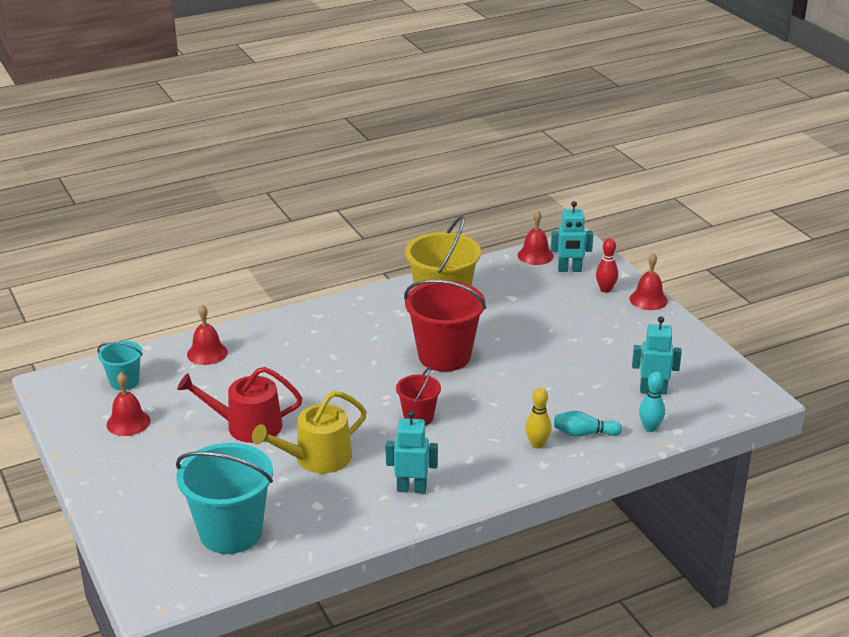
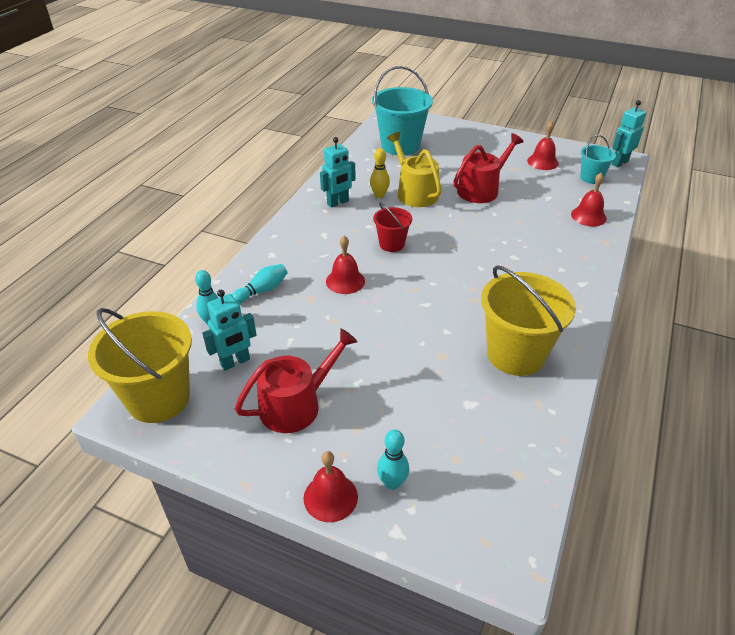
camera: 140 degrees right, 10 degrees up
(316, 458) = (414, 192): yellow watering can -> yellow watering can turned 45 degrees counterclockwise
(444, 356) = (439, 300): red bucket -> none
(535, 255) = (527, 494): red bell -> red bell (345, 281)
(537, 444) = (289, 266): yellow bowling pin -> yellow bowling pin (379, 195)
(569, 270) = (463, 493): turquoise robot -> turquoise robot (619, 163)
(605, 289) = (392, 483): red bowling pin -> turquoise bowling pin
(628, 346) = (296, 404): none -> red watering can
(729, 394) = (158, 398): none -> yellow bucket

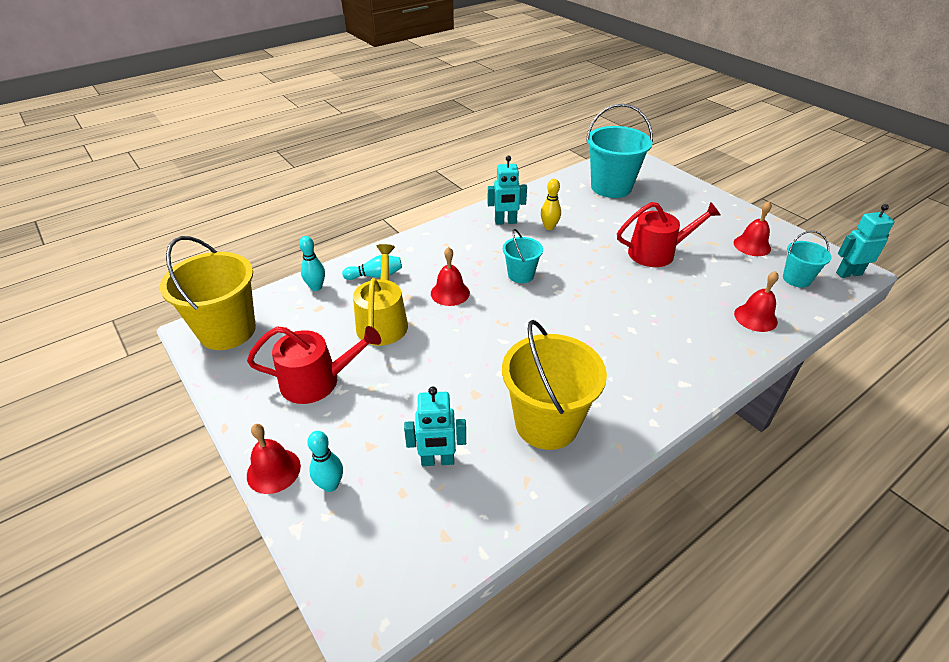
camera: 30 degrees right, 0 degrees up
(235, 362) = (304, 326): turquoise robot -> turquoise robot (437, 460)
(391, 244) = (521, 275): red bucket -> turquoise bucket
(414, 192) = (585, 234): yellow watering can -> yellow watering can (383, 322)

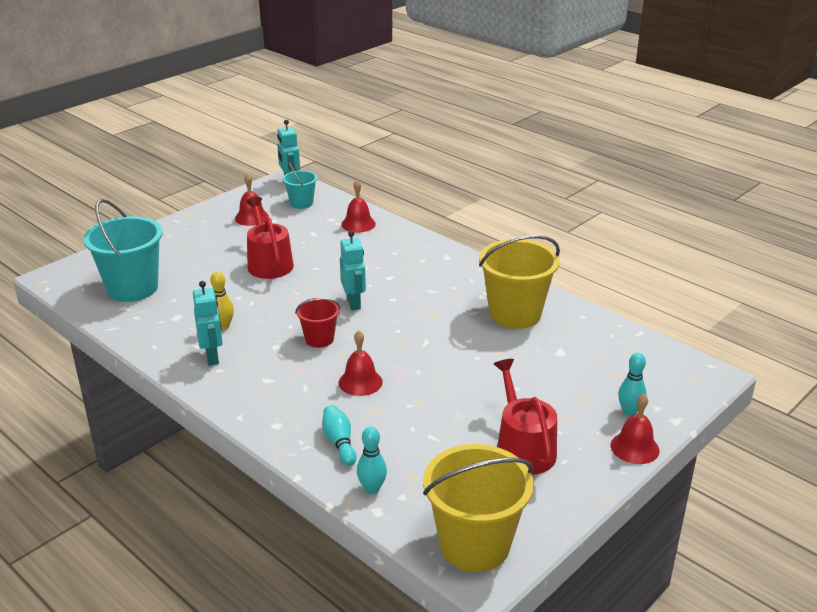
camera: 100 degrees left, 10 degrees down
(383, 322) = (421, 421): yellow watering can -> none
(437, 460) = (577, 361): turquoise robot -> turquoise robot (354, 303)
(521, 275) = (319, 339): turquoise bucket -> red bucket

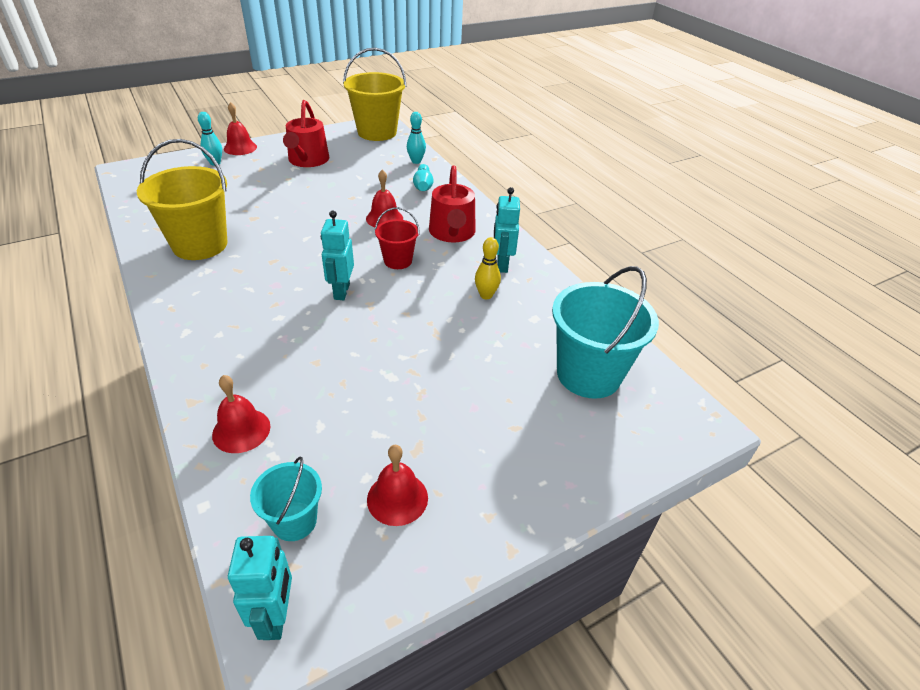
camera: 165 degrees left, 10 degrees up
(268, 263) = (408, 377): red watering can -> red watering can (452, 233)

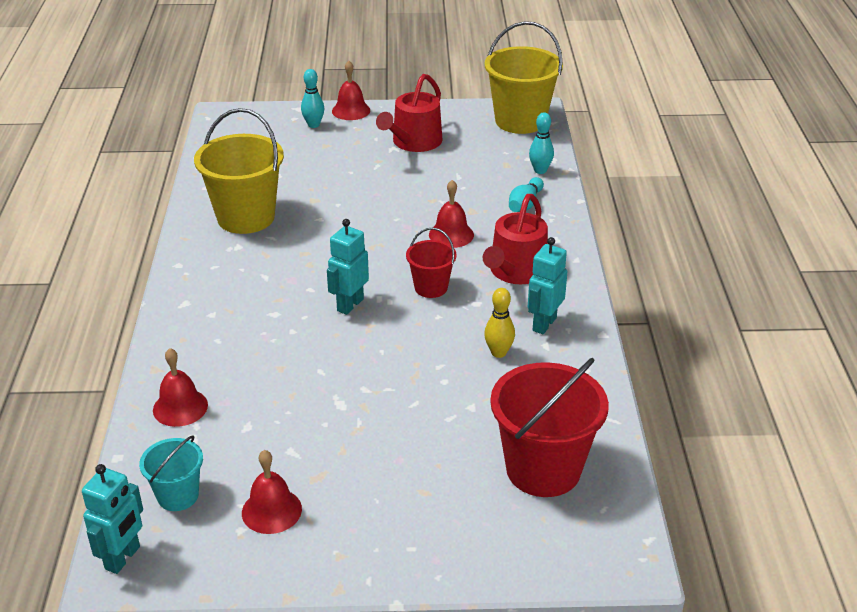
camera: 30 degrees right, 5 degrees down
(588, 374) = (543, 469): turquoise bucket -> red bucket

